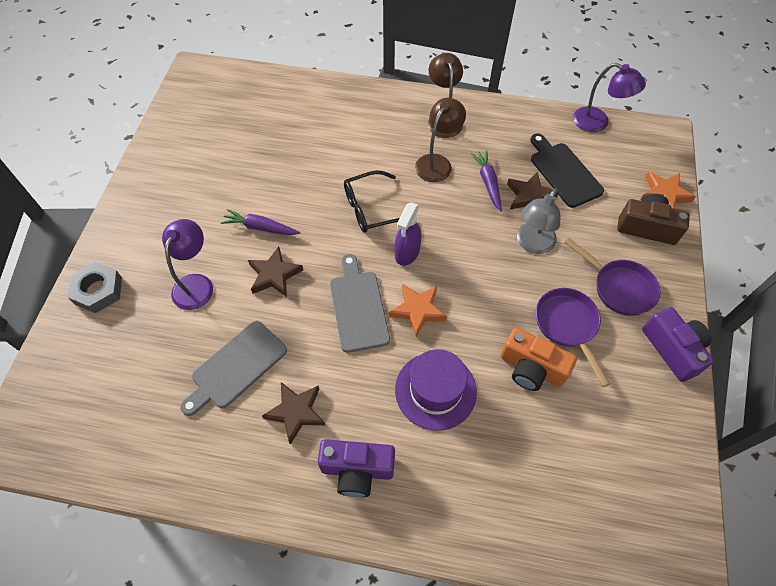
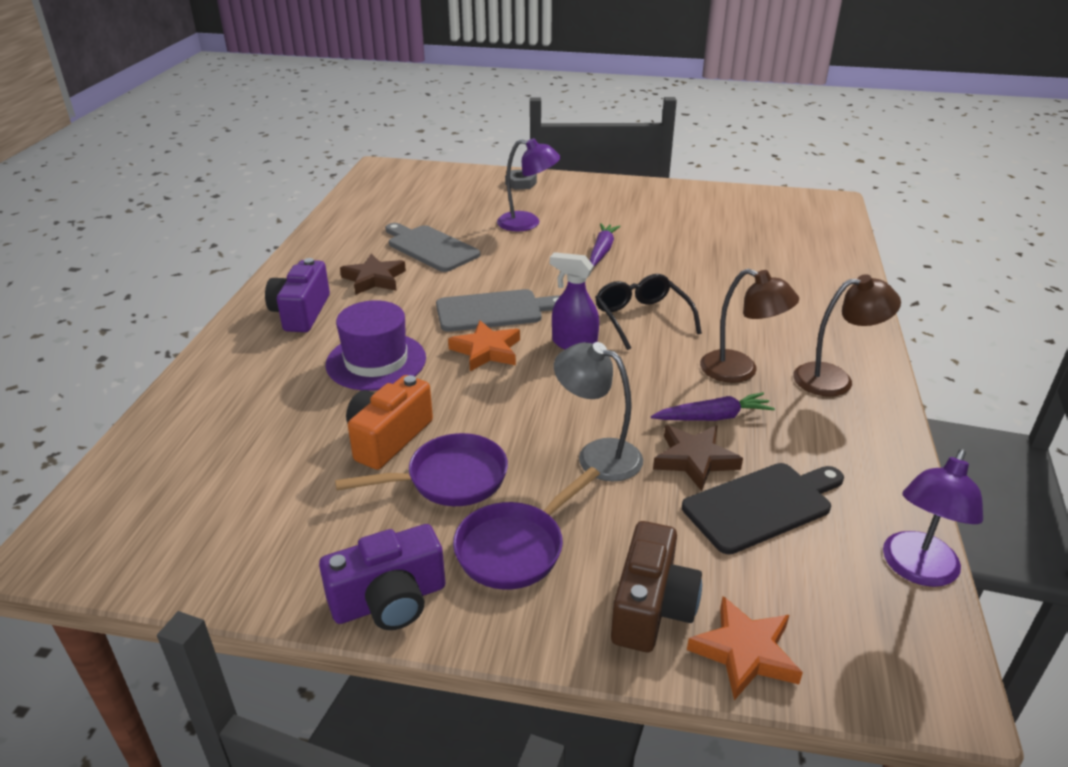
camera: 90 degrees right, 25 degrees down
(98, 290) = (521, 183): grey nut -> grey nut, size x0.66
(274, 275) = (538, 261): brown star -> none

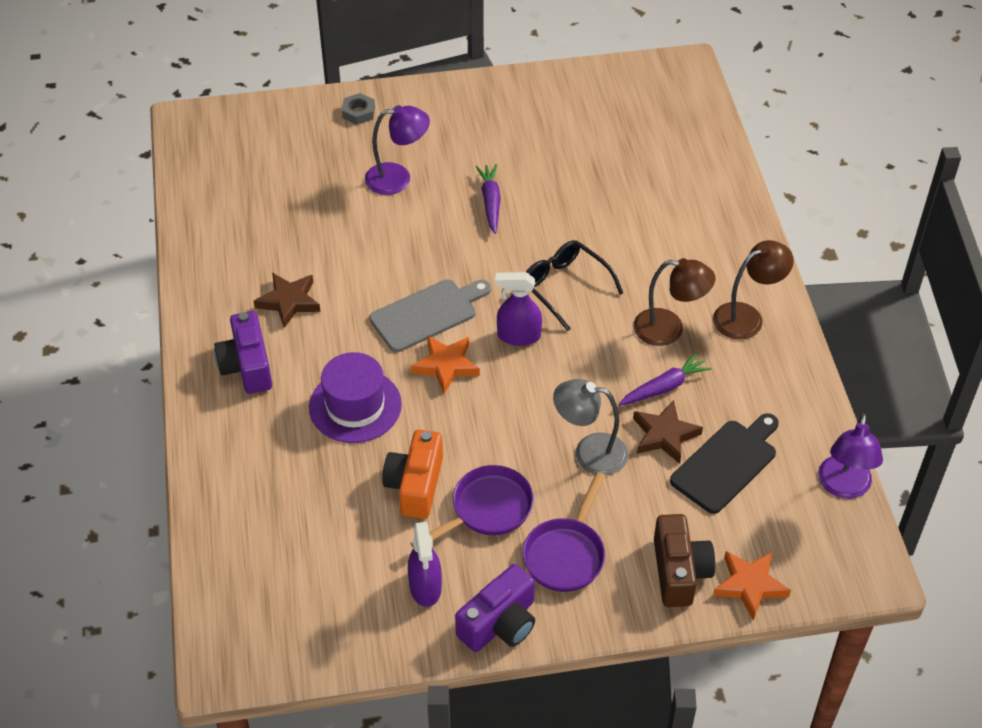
camera: 20 degrees left, 15 degrees up
(330, 536) = (425, 587): none -> purple spray bottle
(430, 247) = (318, 241): grey cutting board -> none

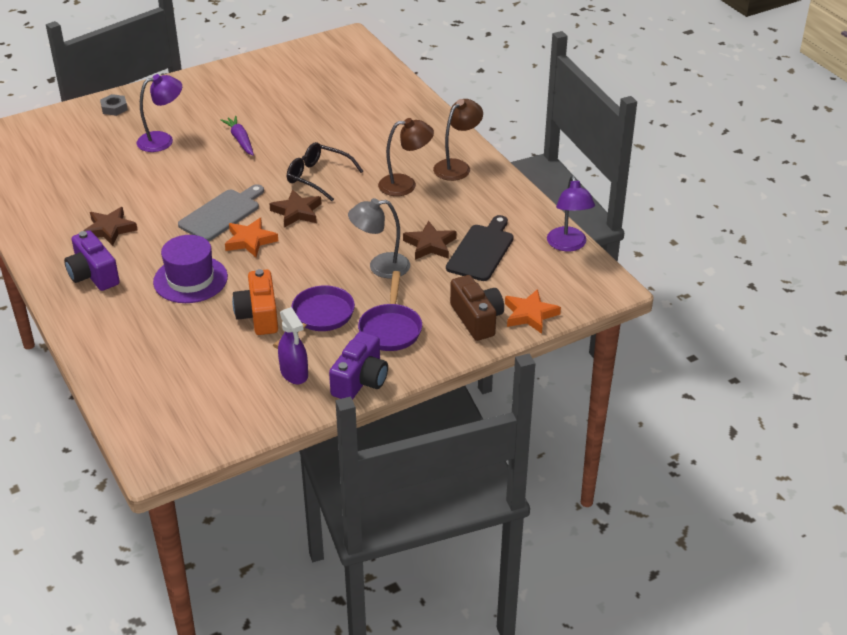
camera: 20 degrees left, 10 degrees down
(518, 336) = (297, 212): purple spray bottle -> brown star
(664, 387) = (417, 218): purple carrot -> none

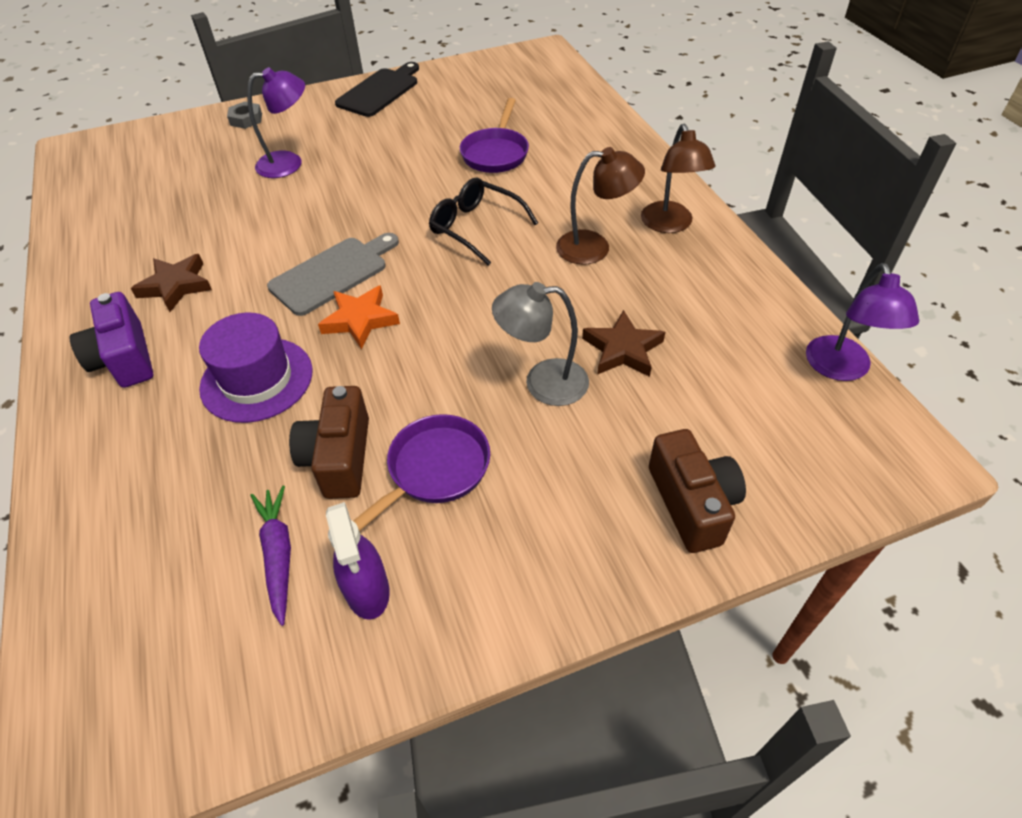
camera: 10 degrees right, 10 degrees up
(240, 140) = (386, 169): purple carrot -> purple carrot (278, 555)
(259, 315) = (339, 457): orange camera -> brown camera
(297, 212) = (436, 279): brown star -> none
(360, 380) = (478, 622): purple camera -> none
(390, 328) = (545, 508): purple pan -> purple pan (496, 153)
(457, 166) = (669, 225): brown lamp -> brown lamp turned 120 degrees clockwise
(481, 250) = (702, 367): black cutting board -> black cutting board (380, 91)
(530, 314) = (784, 503): orange star -> none

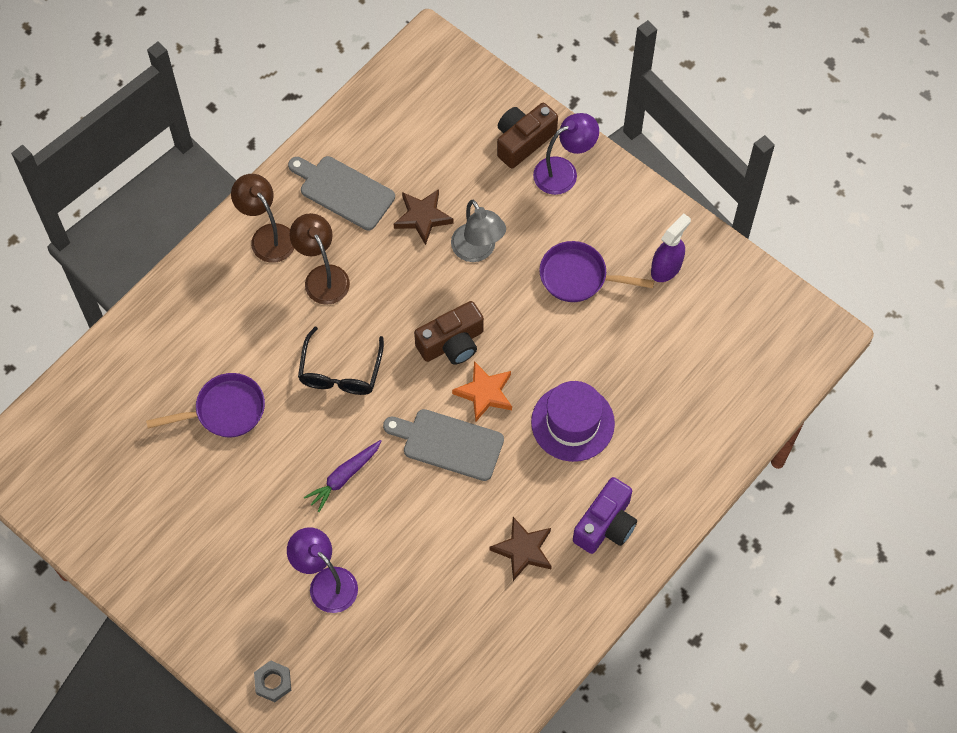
camera: 120 degrees left, 15 degrees up
(278, 555) = (675, 323): purple carrot -> purple carrot (344, 477)
(339, 457) = (599, 332): brown camera -> brown camera (452, 343)
(380, 91) = (158, 583): black cutting board -> none
(669, 225) = (267, 236): brown lamp -> brown lamp turned 90 degrees counterclockwise
(698, 295) = (343, 191): none -> grey cutting board
(841, 369) = (374, 94): purple lamp -> purple lamp (563, 172)

